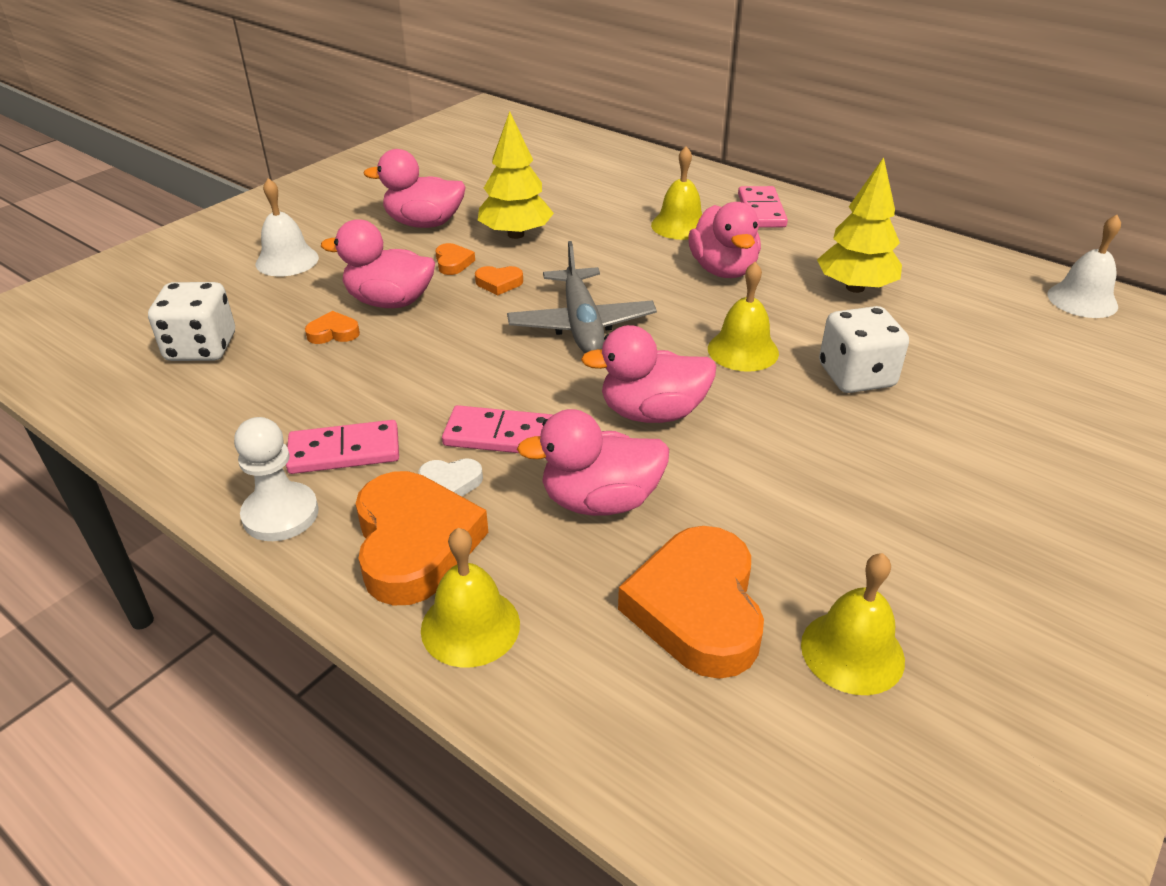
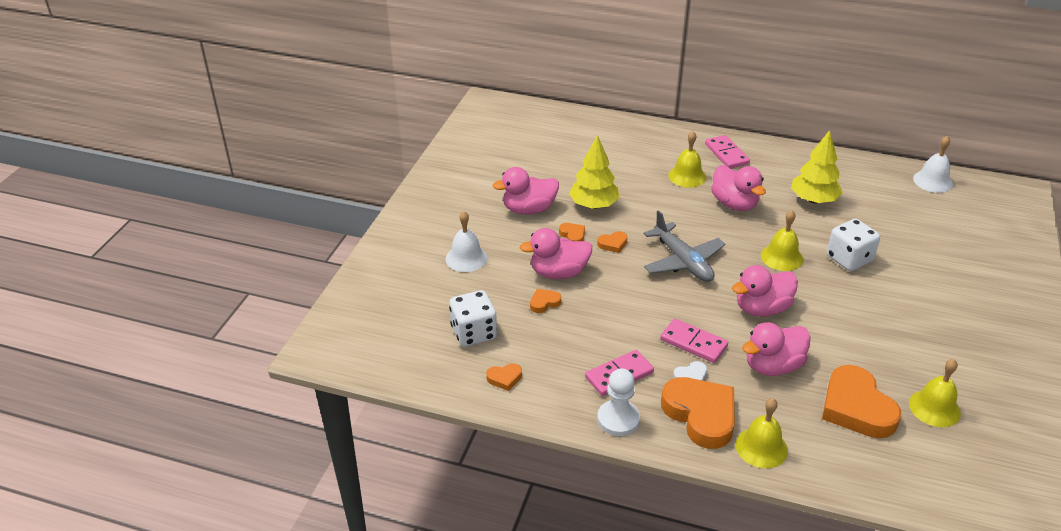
camera: 20 degrees left, 0 degrees up
(180, 414) = (504, 378): none -> orange heart
(500, 435) = (693, 343): pink domino -> pink domino turned 45 degrees clockwise

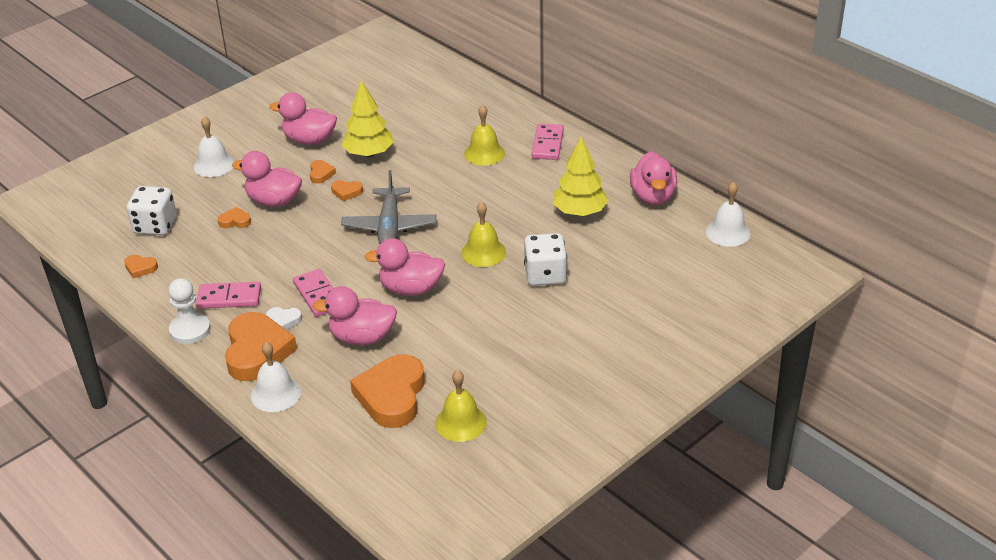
camera: 30 degrees right, 0 degrees up
(734, 204) = (498, 192): pink duck -> pink duck (653, 196)
(761, 447) = (275, 394): yellow bell -> white bell

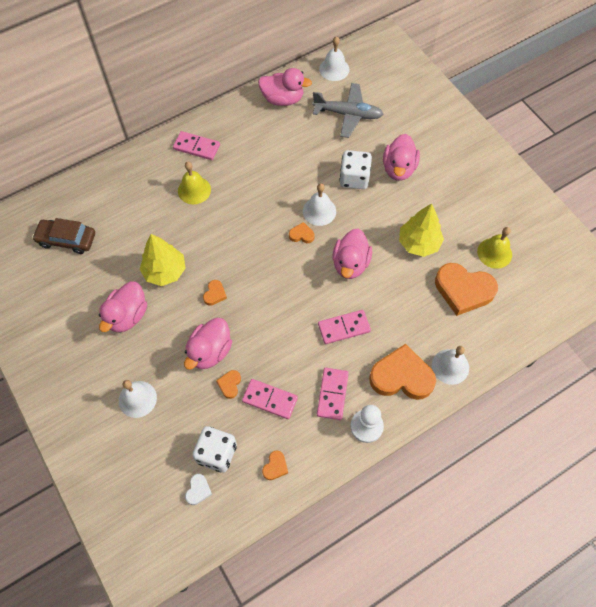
camera: 80 degrees left, 25 degrees up
(219, 252) = (270, 400): none -> pink domino
(284, 320) = (369, 355): white heart -> white heart (198, 490)
(321, 174) = (182, 311): orange heart -> orange heart (301, 235)
(362, 337) = (399, 302): pink duck -> pink duck (398, 168)
(389, 227) = (271, 268): grey plane -> grey plane (348, 114)
(394, 85) = (67, 239): none -> brown car
(483, 252) = (319, 211): yellow bell -> white bell
(579, 212) = (288, 144): yellow tree -> yellow tree (418, 243)

